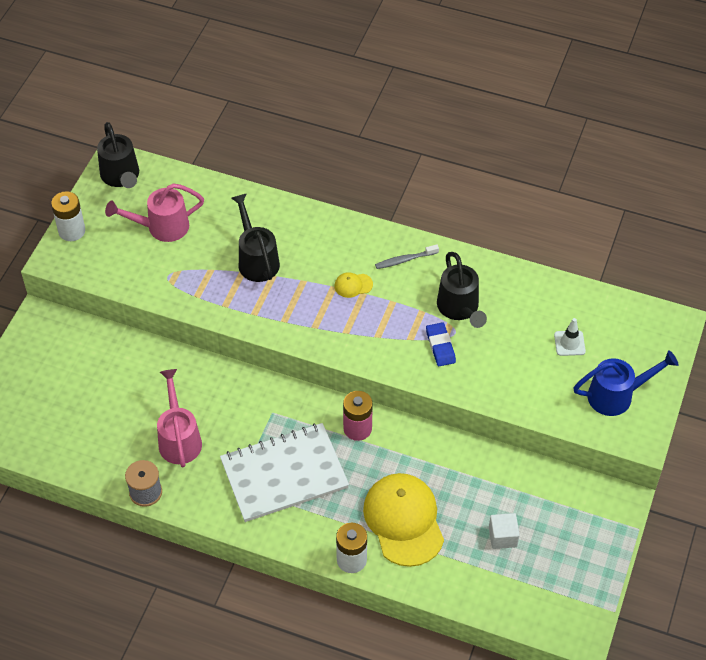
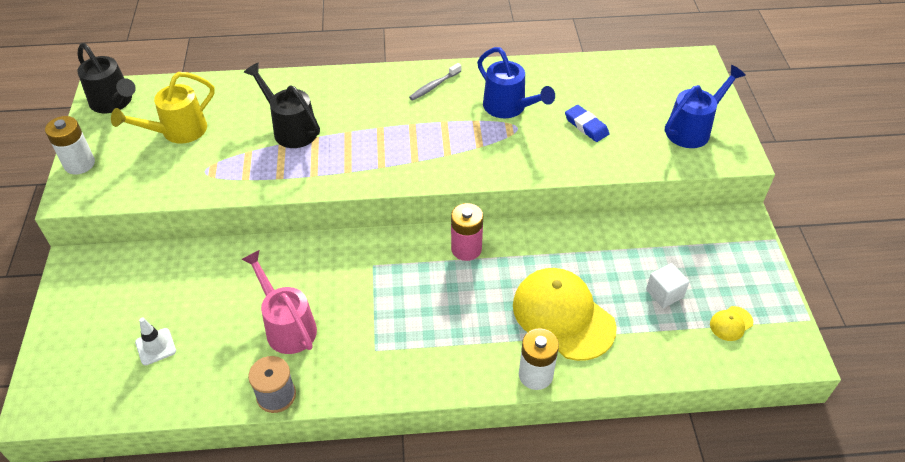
camera: 25 degrees left, 5 degrees down
(161, 227) = (177, 132): pink watering can -> yellow watering can
(284, 474) = (417, 318): white notebook -> none
(353, 285) = (398, 120): yellow cap -> yellow cap (731, 323)
(440, 346) = (511, 143): blue eraser -> blue eraser (586, 126)
(459, 309) = (509, 108): black watering can -> blue watering can
(569, 343) = (623, 103): white traffic cone -> white traffic cone (155, 346)

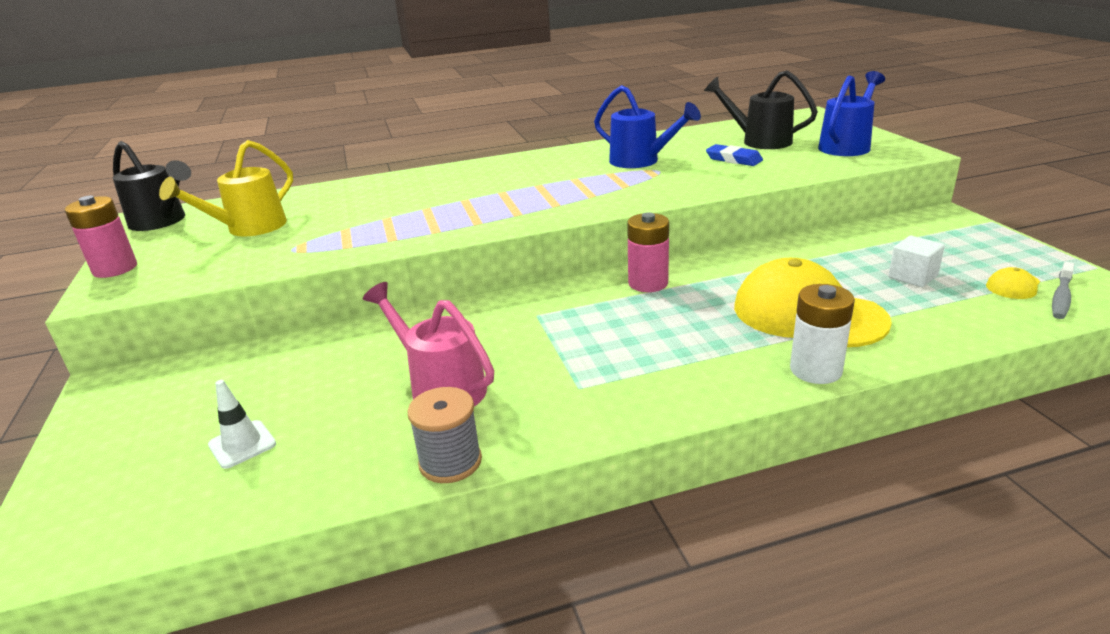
camera: 10 degrees left, 20 degrees down
(79, 164) = (115, 269): white battery -> pink battery
(291, 129) = (393, 207): black watering can -> black watering can (759, 141)
(434, 86) = (548, 161): grey toothbrush -> grey toothbrush (1061, 297)

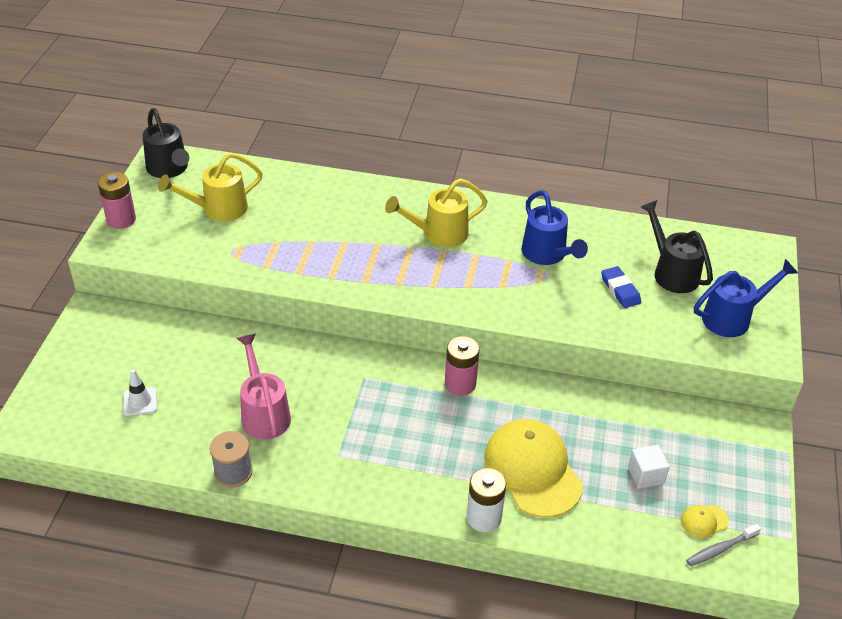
camera: 25 degrees right, 15 degrees up
(521, 178) = (438, 234): none -> yellow watering can

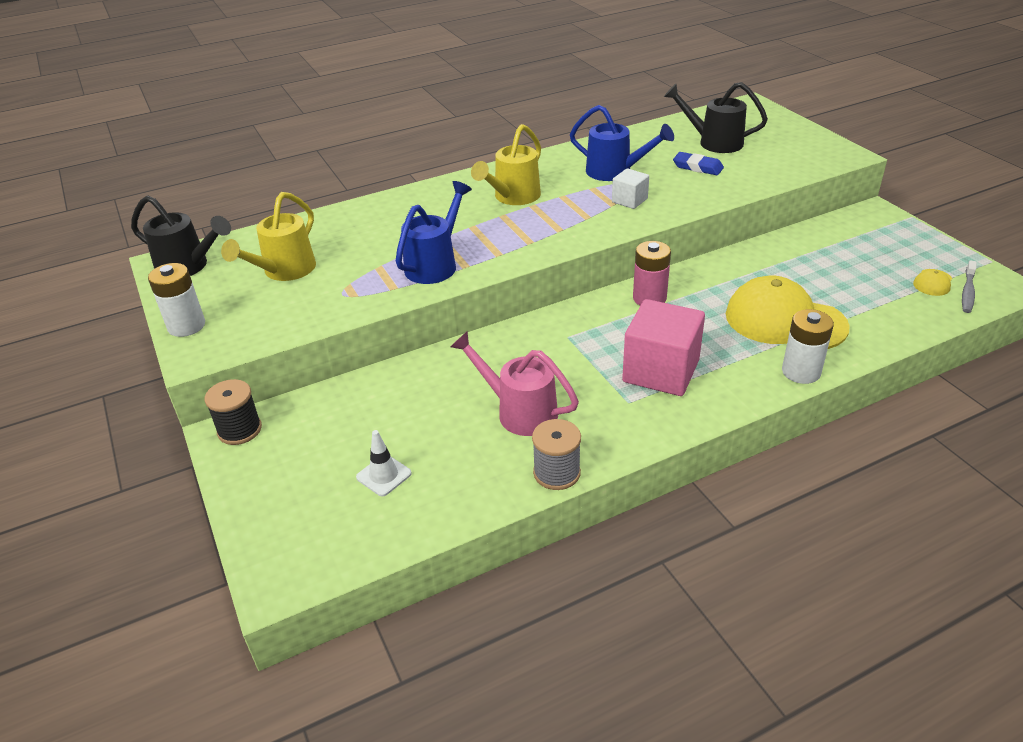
camera: 35 degrees left, 5 degrees down
(100, 314) = (239, 430): none -> black spool
(121, 219) = (186, 326): pink battery -> white battery
(389, 448) = (660, 371): none -> pink cube
(645, 475) = (858, 278): white cube -> white cube (629, 200)
(733, 318) = (791, 147): blue watering can -> blue watering can (435, 264)

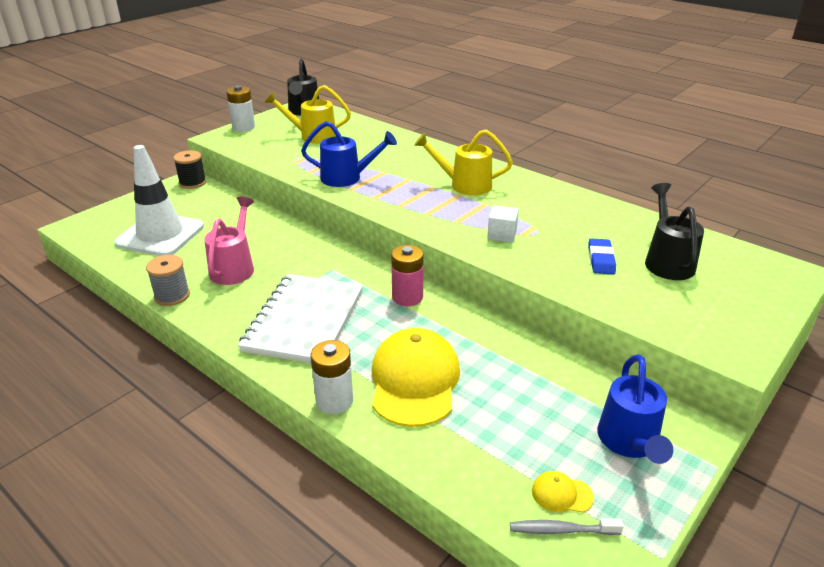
camera: 65 degrees right, 5 degrees down
(384, 475) = (160, 235): white traffic cone -> white traffic cone, size x2.42
(615, 172) = (549, 219): blue watering can -> blue watering can (629, 443)
(660, 371) = (304, 320): pink cube -> white notebook

